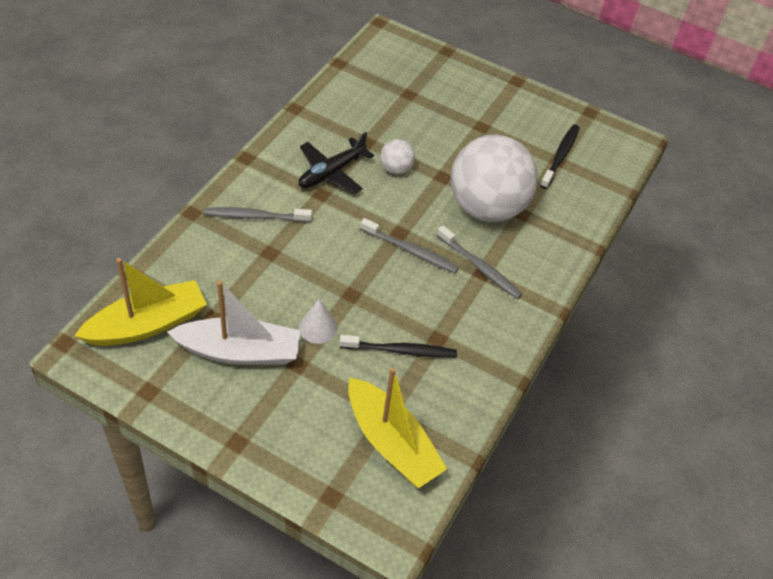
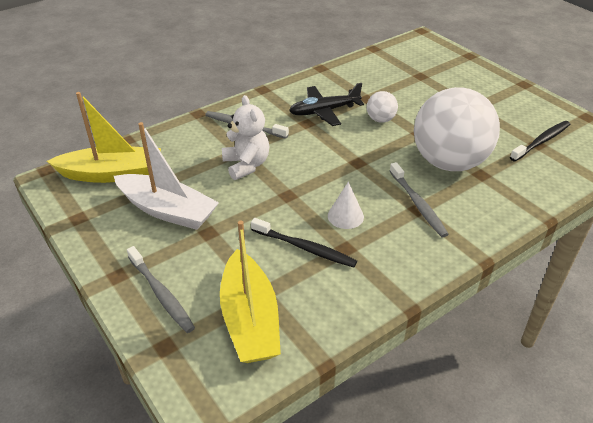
camera: 30 degrees right, 10 degrees down
(288, 269) = (246, 165): none -> white teddy bear
(318, 327) = (243, 211): white cone -> white cone (345, 216)
(411, 251) = (359, 177): grey toothbrush -> grey toothbrush (161, 294)

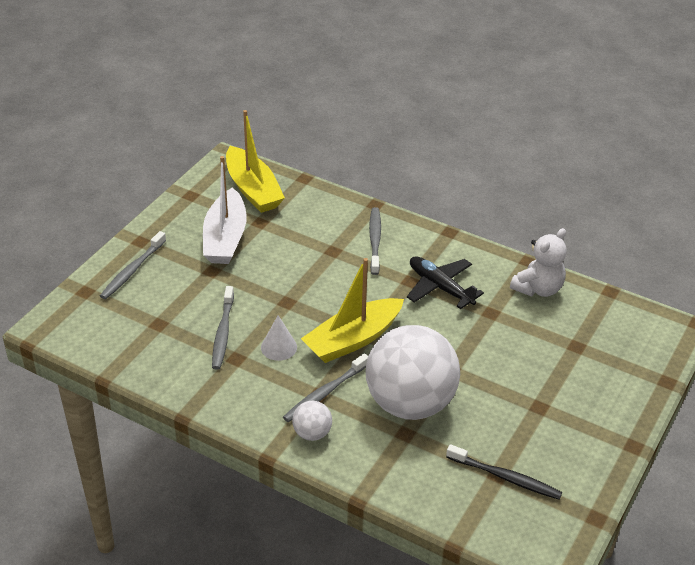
camera: 65 degrees right, 0 degrees up
(246, 165) = (314, 262): white teddy bear -> white teddy bear (538, 289)
(250, 319) = (128, 326): yellow boat -> yellow boat (353, 340)
(305, 248) = (223, 333): black toothbrush -> grey toothbrush
(380, 119) = (455, 333): white ball -> white ball (312, 433)

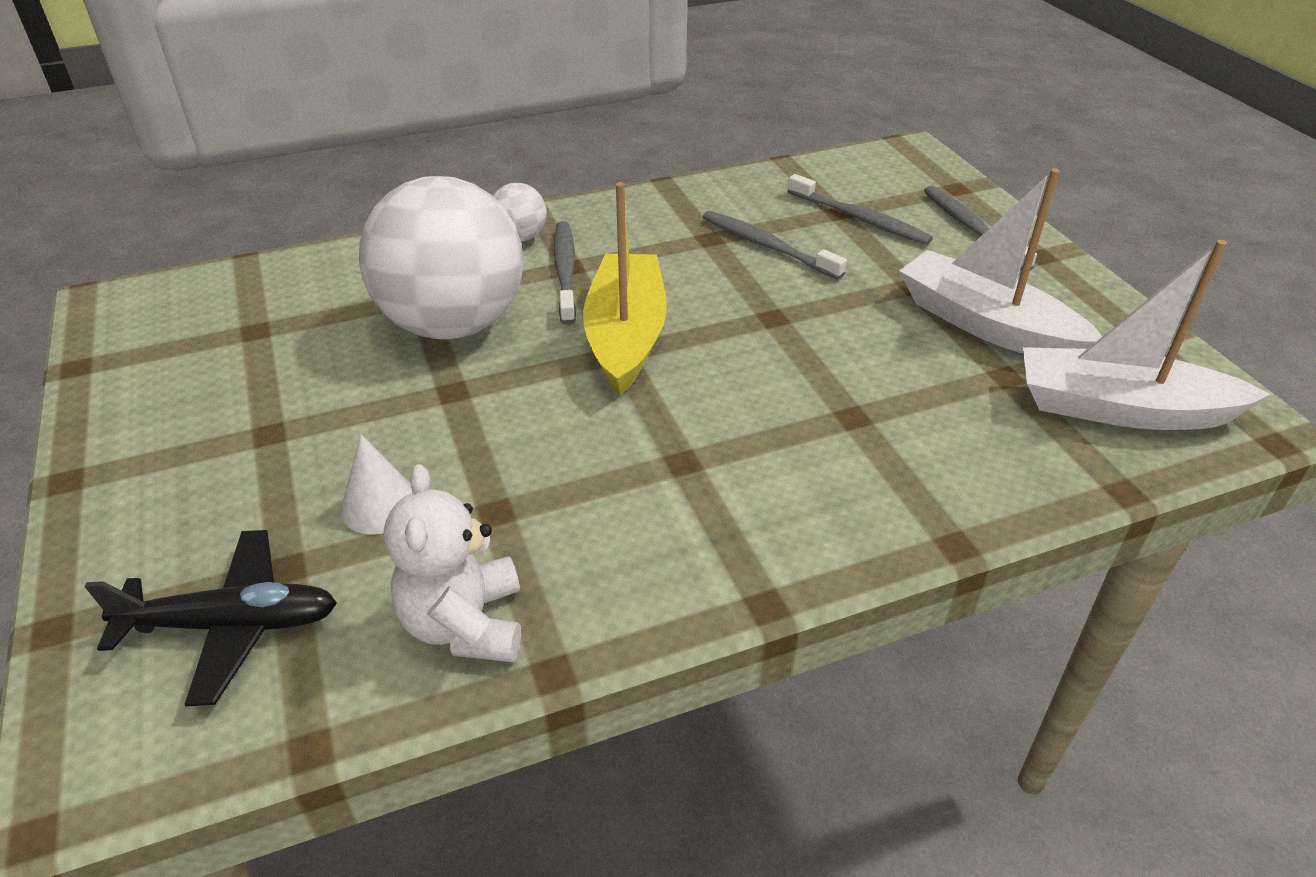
camera: 130 degrees right, 0 degrees up
(253, 190) = (1120, 409): yellow boat -> white boat
(279, 347) = (689, 273): white cone -> white cone (380, 505)
(375, 240) = (836, 480): grey toothbrush -> grey toothbrush (860, 219)
(440, 287) = (627, 487): black plane -> black plane (232, 625)
(506, 477) = (240, 333): black toothbrush -> none

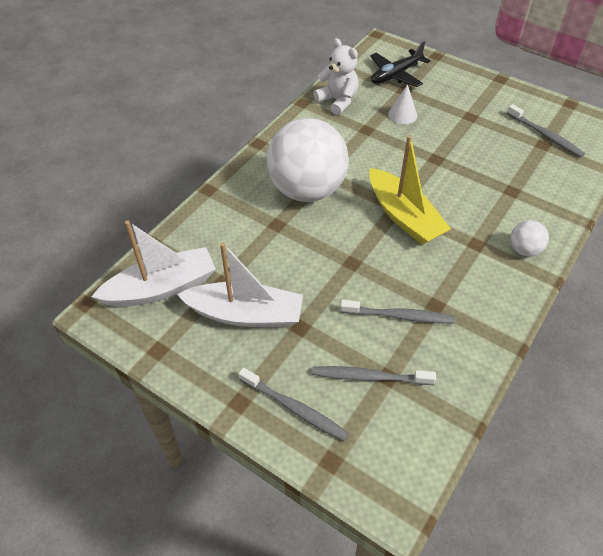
camera: 145 degrees right, 10 degrees up
(453, 324) = (478, 185): white ball -> white ball (307, 189)
(565, 271) = (474, 239): grey toothbrush -> grey toothbrush (545, 136)

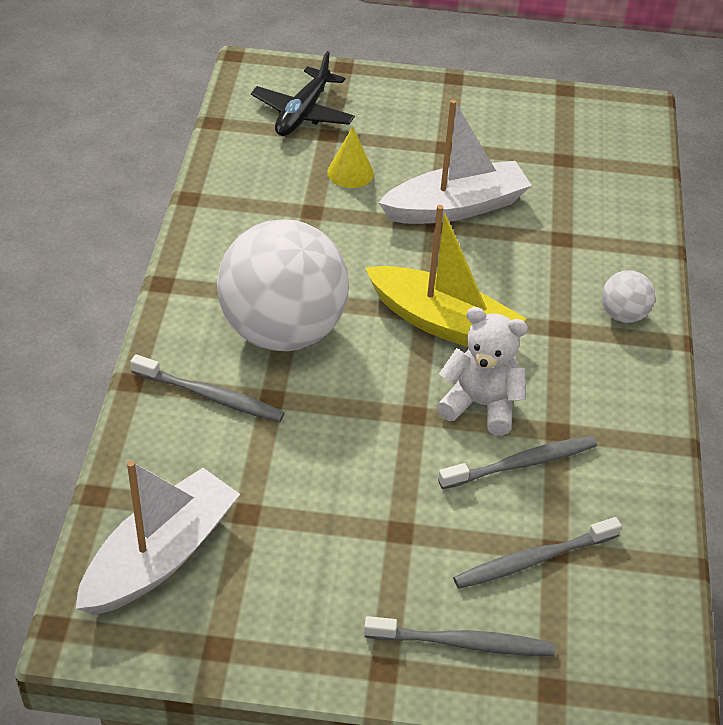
camera: 30 degrees left, 5 degrees down
(245, 314) = (312, 544): white boat -> white boat (456, 207)
(337, 101) = (242, 179): white teddy bear -> white teddy bear (481, 405)
(402, 115) = (350, 173): white cone -> yellow cone
(545, 136) = (560, 146): grey toothbrush -> grey toothbrush (211, 396)

